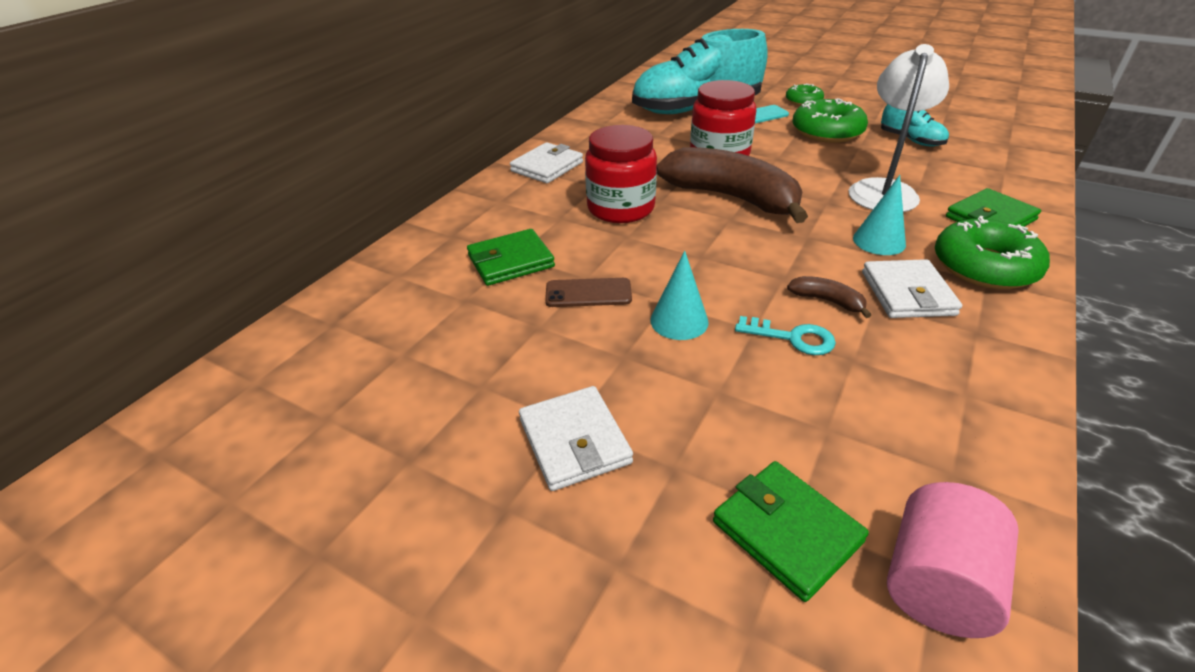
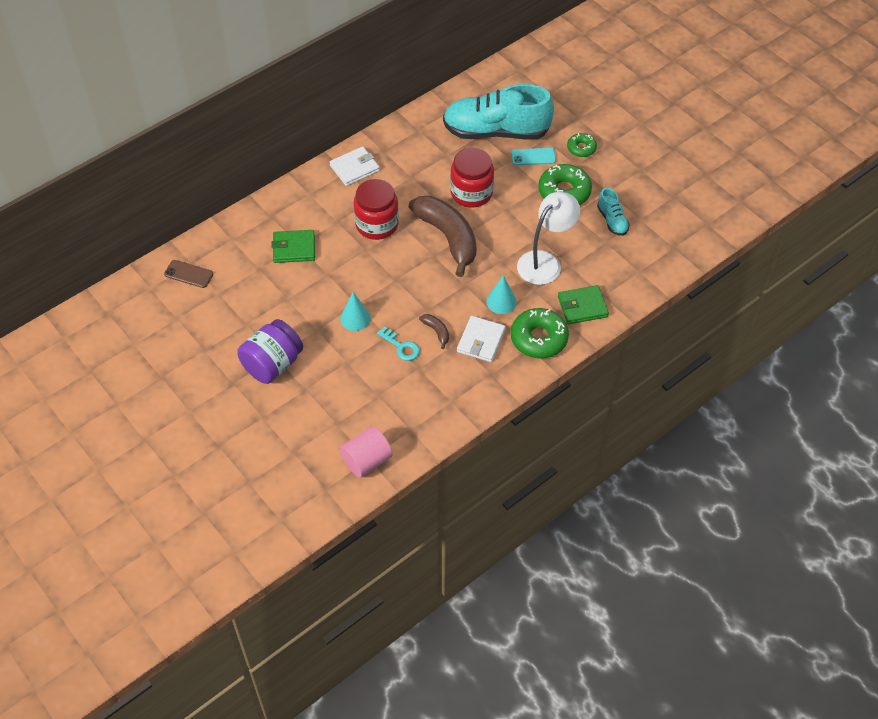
camera: 20 degrees right, 15 degrees up
(574, 441) = (272, 364): white wallet -> purple jar
(588, 293) = (322, 285): brown phone -> brown phone (188, 274)
(786, 531) = (329, 427): green wallet -> none

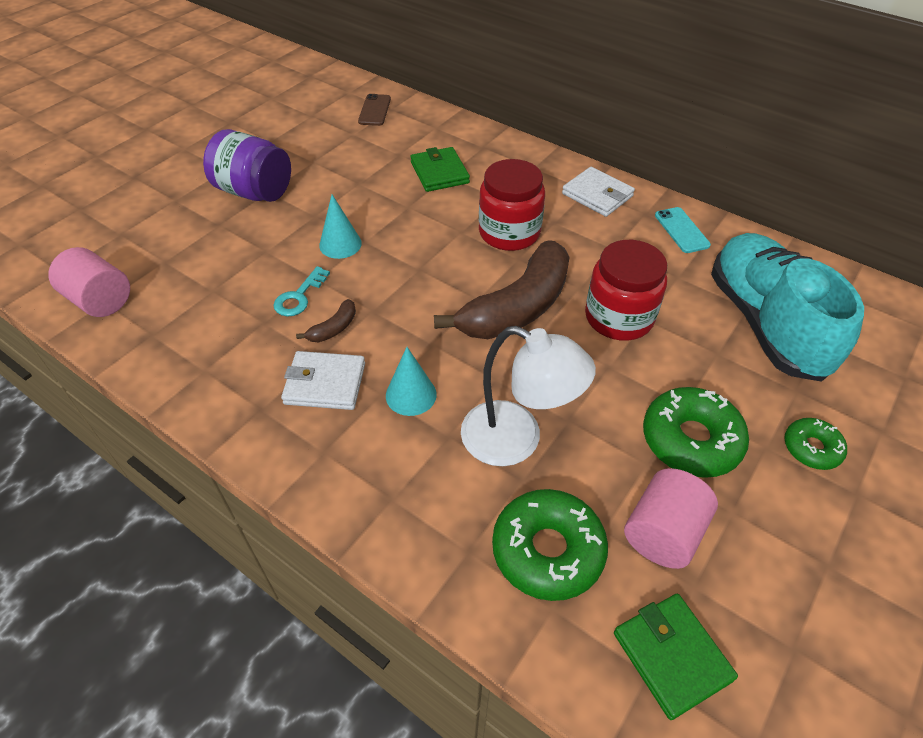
camera: 75 degrees right, 5 degrees down
(533, 157) = (744, 381): turquoise phone -> turquoise phone (681, 230)
(539, 338) = (344, 461): green donut -> green donut (547, 550)
(582, 307) = (431, 517): green wallet -> green wallet (671, 656)
(612, 220) = (663, 533): turquoise shoe -> pink cylinder

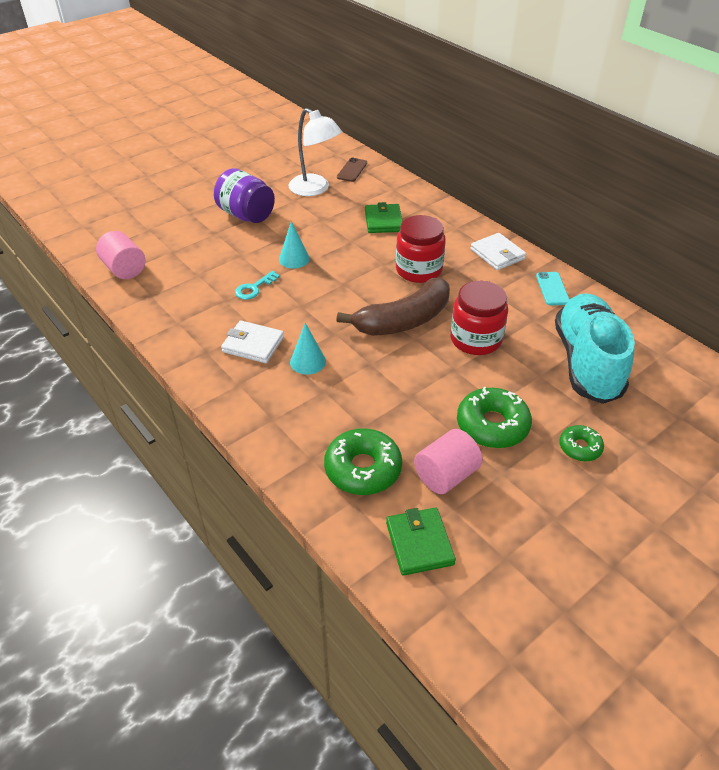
camera: 15 degrees right, 5 degrees down
(334, 328) = (270, 312): brown banana -> none
(516, 440) = (369, 402): white lamp -> white lamp (315, 189)

